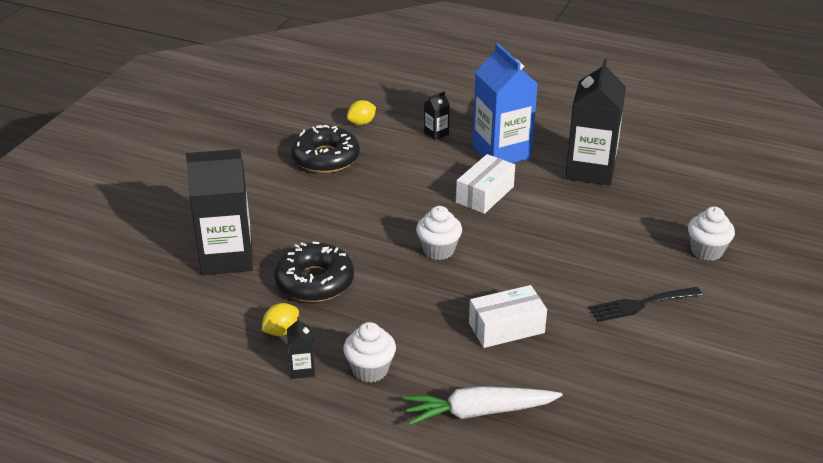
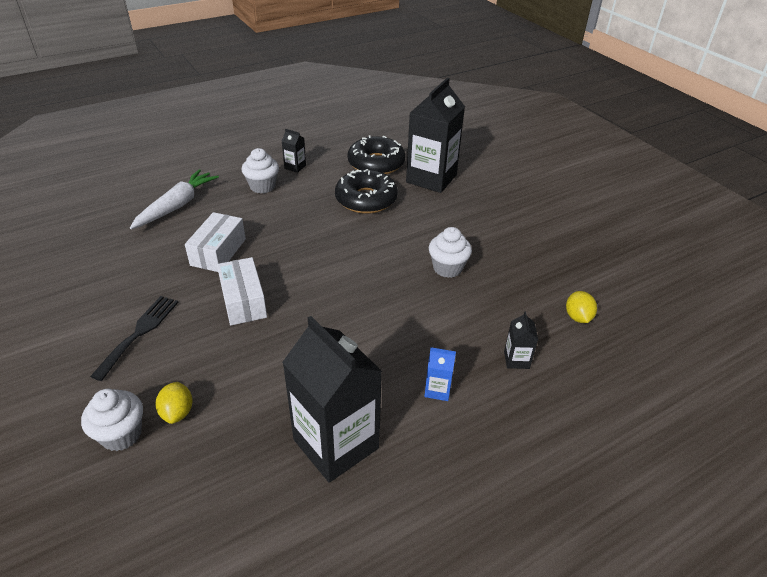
camera: 125 degrees right, 5 degrees up
(281, 331) = (335, 172): yellow lemon -> yellow lemon (177, 412)
(325, 158) = (526, 268): black donut -> black donut (376, 163)
(438, 250) = (334, 265): white cupcake -> white cupcake (447, 268)
(485, 194) = (377, 332): white box -> white box (243, 301)
(501, 152) = (437, 390): blue carton -> blue carton, size x0.42

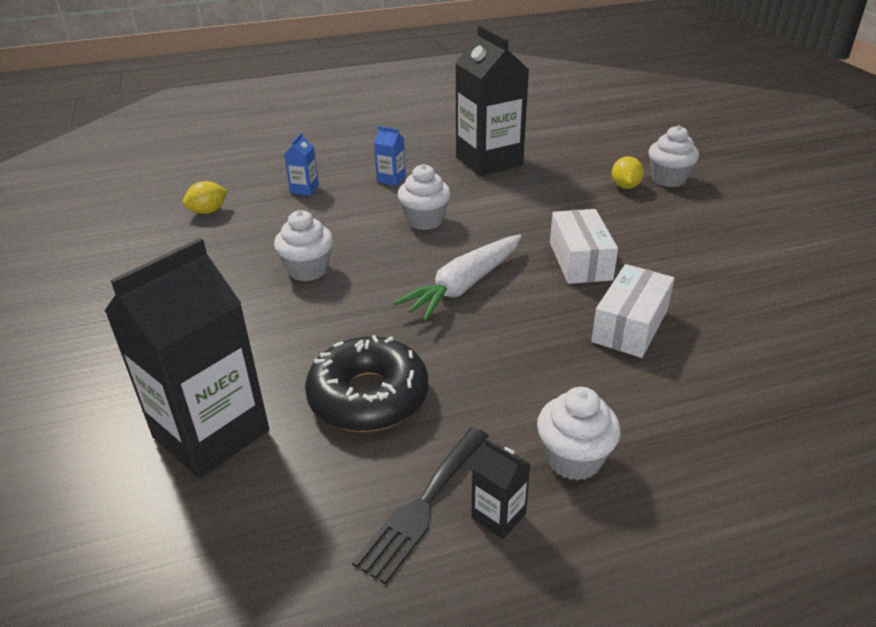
camera: 165 degrees left, 5 degrees down
(139, 332) = (695, 243): black fork -> black fork (423, 506)
(177, 206) = (741, 428): white carrot -> white carrot (464, 286)
(376, 163) = (301, 500): black donut -> none
(380, 330) = (425, 221): none -> white cupcake
(516, 360) = (304, 189): black carton -> blue carton
(577, 317) = (208, 211): yellow lemon -> yellow lemon turned 45 degrees clockwise

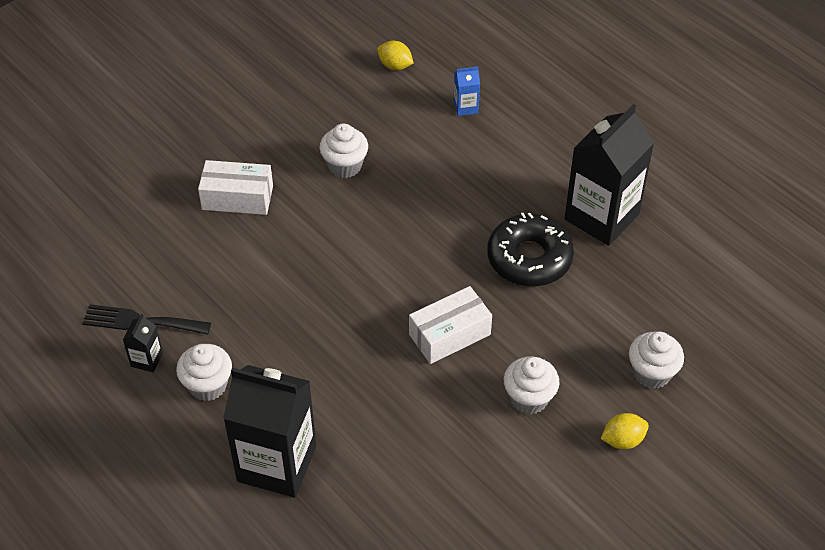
camera: 65 degrees right, 15 degrees up
(211, 434) = (156, 199): black carton -> black carton (277, 463)
(368, 396) = (220, 260): black donut -> black donut (529, 258)
(391, 179) = (519, 157): blue carton -> none
(425, 221) = (458, 208): white cupcake -> white cupcake (529, 398)
(464, 286) = (371, 268): white carrot -> none
(625, 186) = (613, 339): yellow lemon -> yellow lemon (623, 440)
(630, 325) = (369, 388): white box -> white box (237, 198)

